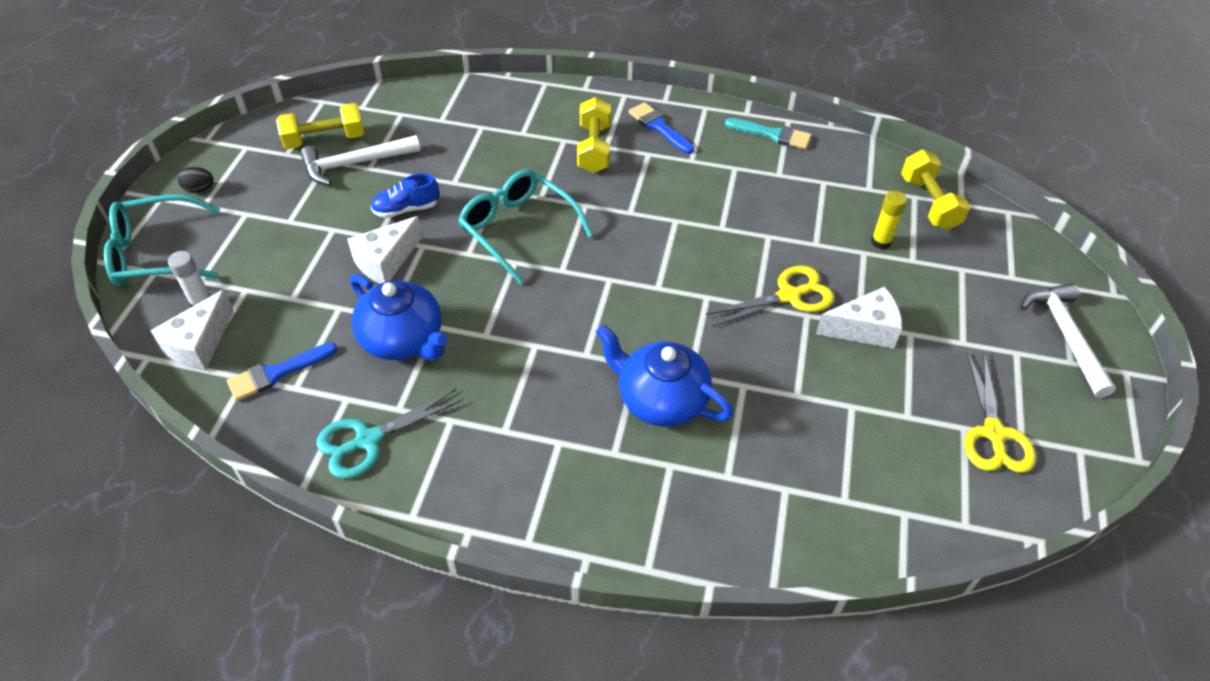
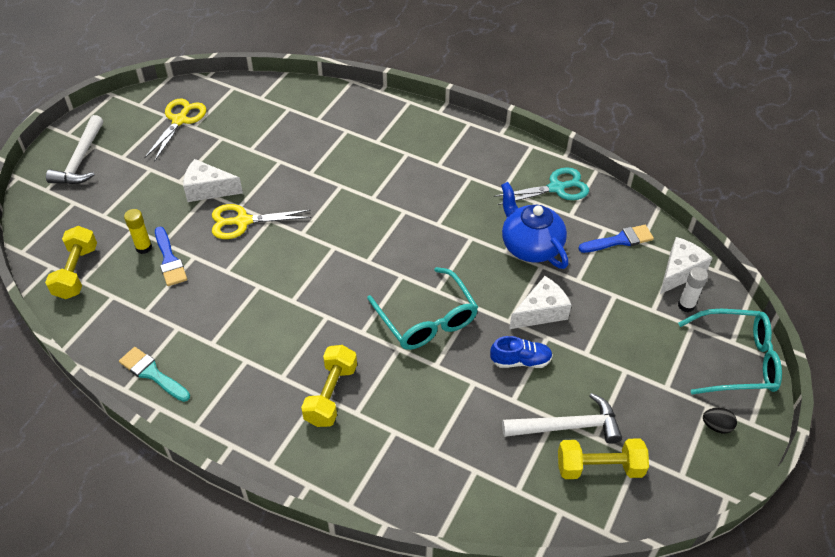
camera: 165 degrees left, 0 degrees up
(659, 127) = (256, 408): blue brush -> blue brush (169, 260)
(661, 400) = (366, 175): blue teapot -> none

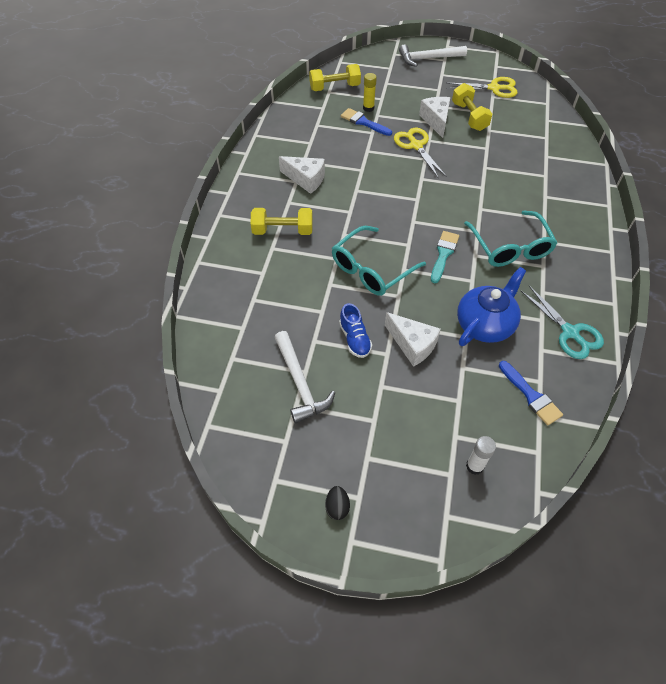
camera: 75 degrees right, 5 degrees up
(152, 374) = (270, 142): turquoise brush -> turquoise brush (443, 254)
(169, 260) = (363, 122): blue brush -> blue brush turned 75 degrees clockwise
(599, 467) = (267, 412): yellow dumbbell -> yellow dumbbell (469, 116)
(679, 272) = (517, 456): white cheese -> white cheese (306, 179)
(737, 360) = (424, 522): turquoise glasses -> turquoise glasses (510, 247)

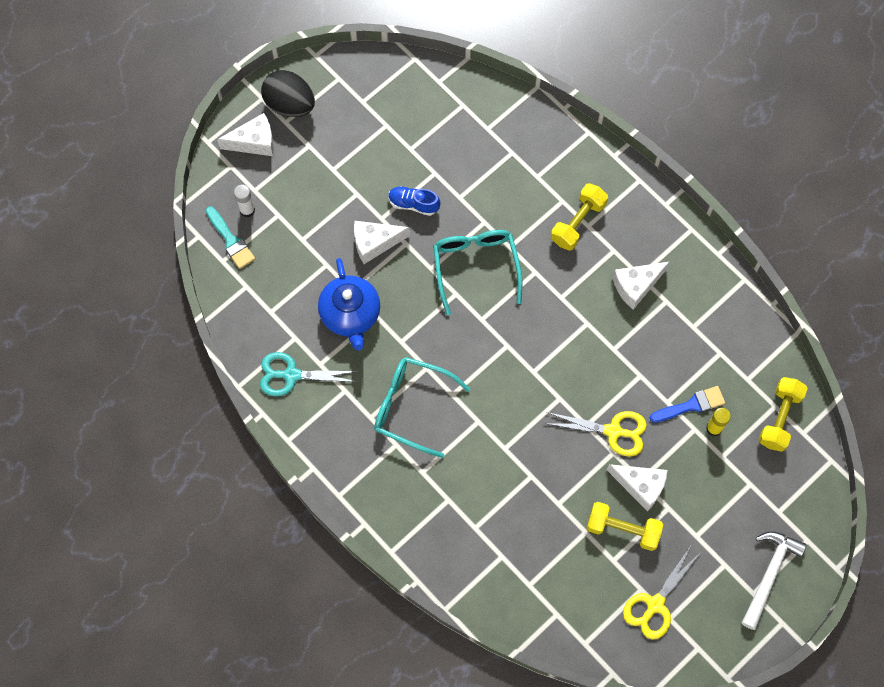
camera: 125 degrees right, 15 degrees up
(300, 383) = (403, 139): white hammer -> none
(337, 507) = (290, 104): black egg -> black egg, size x2.16
(403, 512) = (254, 142): none -> white cheese
(443, 254) = (447, 341): turquoise brush -> turquoise brush (231, 240)
(531, 395) = (265, 294): blue brush -> none

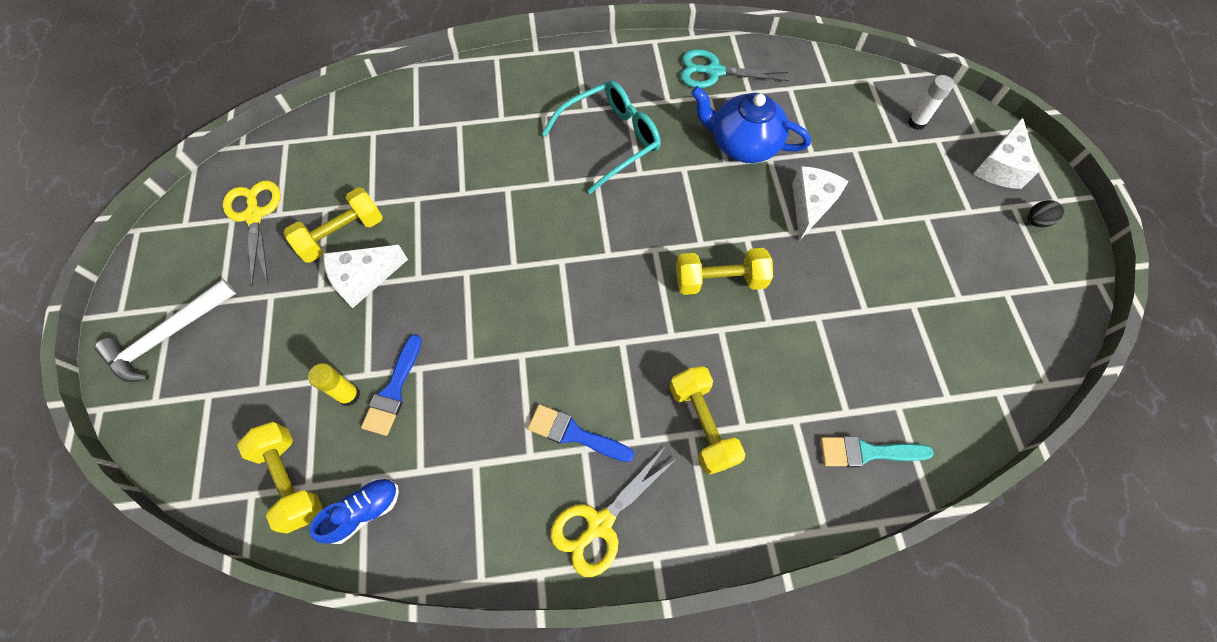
camera: 125 degrees right, 5 degrees down
(231, 240) = (888, 95): turquoise brush -> turquoise brush (867, 452)
(290, 104) = (1036, 221): black egg -> black egg, size x0.46
(291, 375) = (714, 72): turquoise scissors -> turquoise scissors turned 120 degrees counterclockwise
(413, 204) = (837, 266): blue shoe -> blue shoe (364, 511)
(476, 266) = (720, 280): turquoise glasses -> yellow dumbbell
(613, 431) = (437, 292): yellow scissors -> yellow scissors (600, 524)
(636, 286) = (574, 434): white cheese -> blue brush
(769, 574) = (168, 336): white hammer -> white hammer turned 75 degrees clockwise

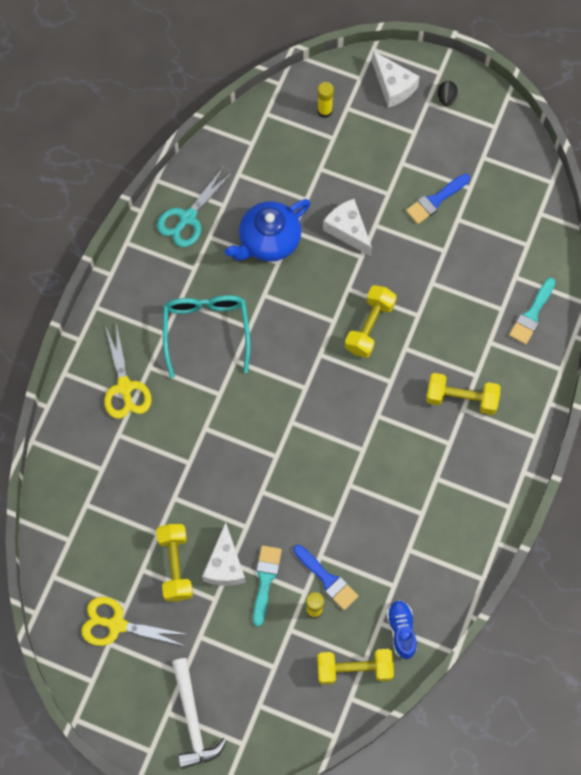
camera: 60 degrees left, 5 degrees up
(363, 326) = (265, 580): none -> turquoise brush
(574, 434) = (423, 479): blue brush -> blue brush (435, 200)
(600, 524) = (487, 493): yellow scissors -> yellow scissors (125, 387)
(916, 123) = (324, 111): white glue stick -> yellow glue stick

